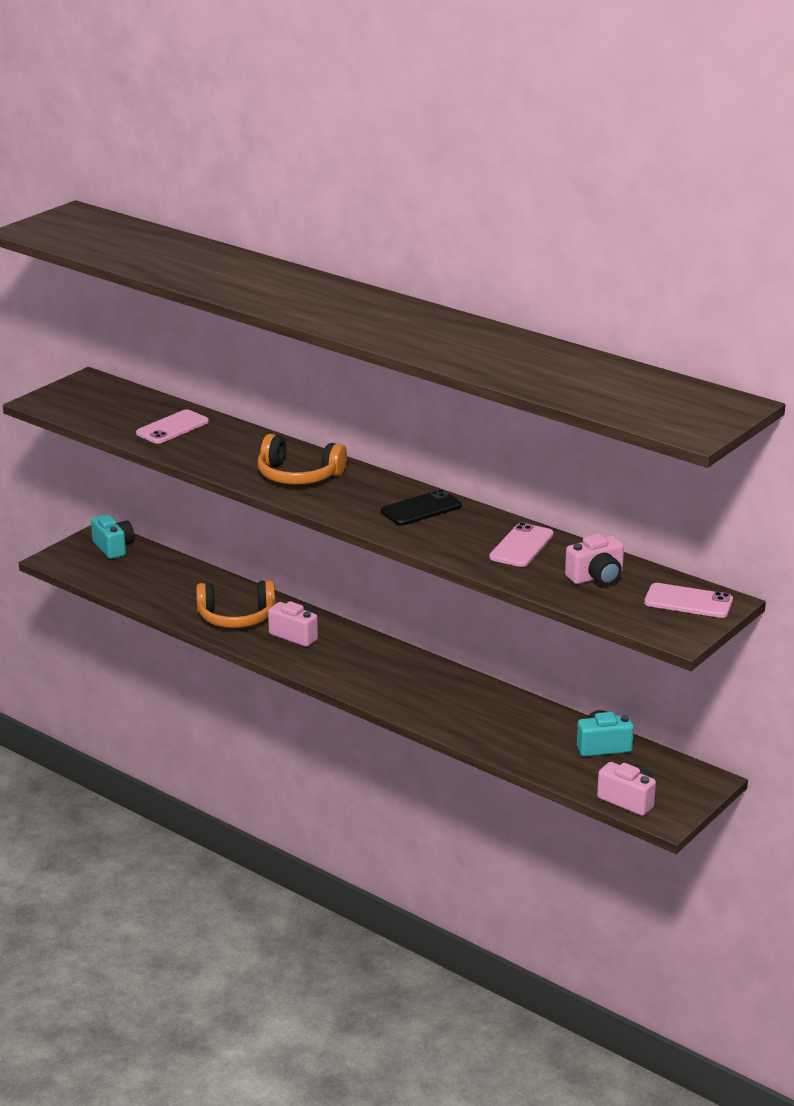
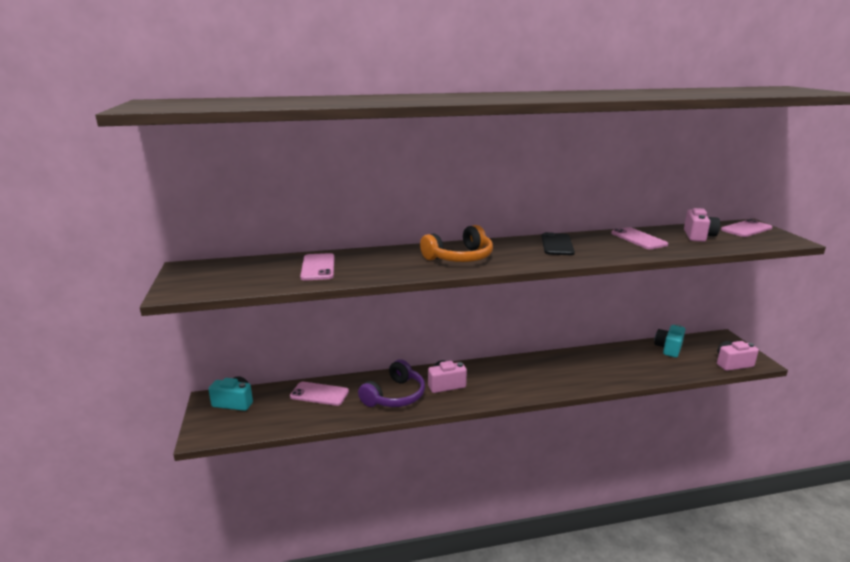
camera: 50 degrees left, 5 degrees down
(183, 579) = (319, 394): none -> pink phone
(236, 617) = (395, 396): orange headphones -> purple headphones

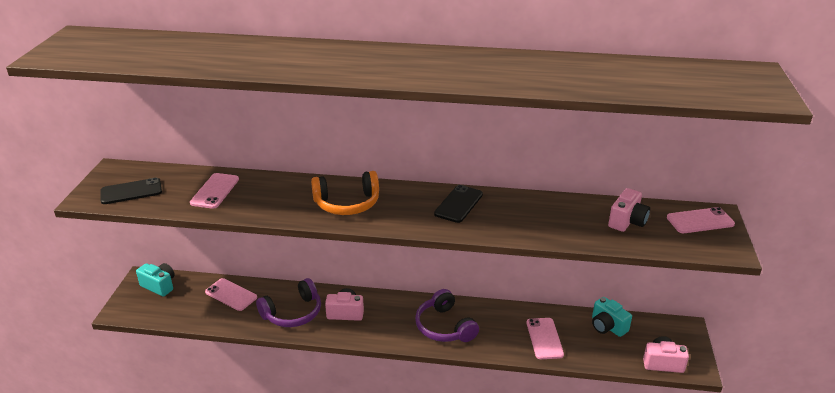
camera: 20 degrees right, 10 degrees up
(224, 280) = (131, 191): none -> black phone
(543, 376) = (444, 327): none -> purple headphones
(638, 239) = (554, 212): pink phone -> pink phone (544, 338)
(668, 348) = (607, 326): turquoise camera -> turquoise camera turned 90 degrees counterclockwise

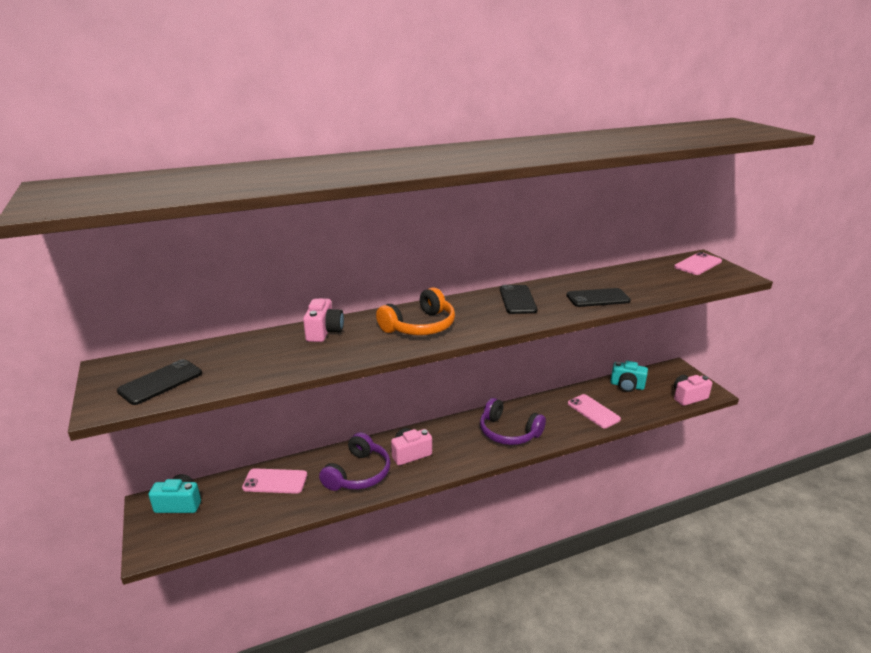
camera: 30 degrees left, 5 degrees down
(215, 191) = (266, 353): pink phone -> none
(536, 226) = (598, 298): none -> black phone
(627, 221) = (654, 277): pink camera -> pink camera (324, 332)

